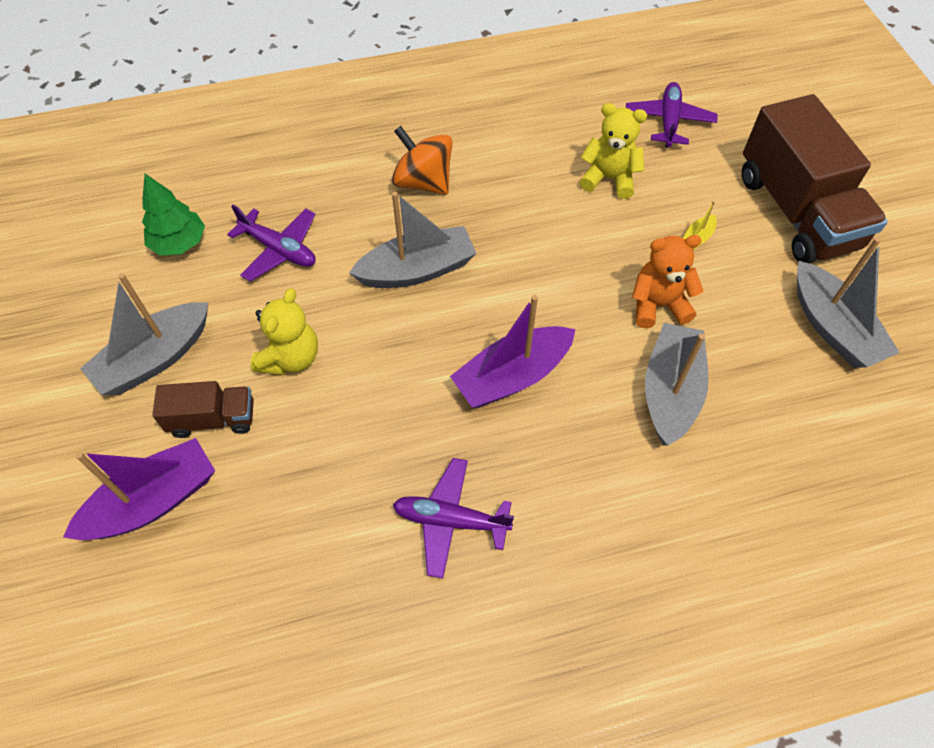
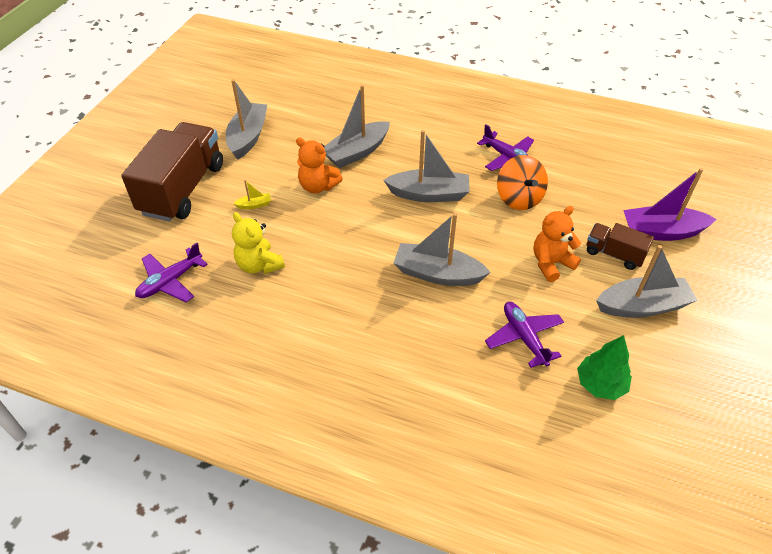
camera: 145 degrees left, 10 degrees down
(291, 358) = (551, 263): yellow teddy bear -> orange teddy bear
(423, 182) = (384, 333): orange spinning top -> orange spinning top (519, 198)
(512, 376) = (429, 194): purple boat -> grey boat

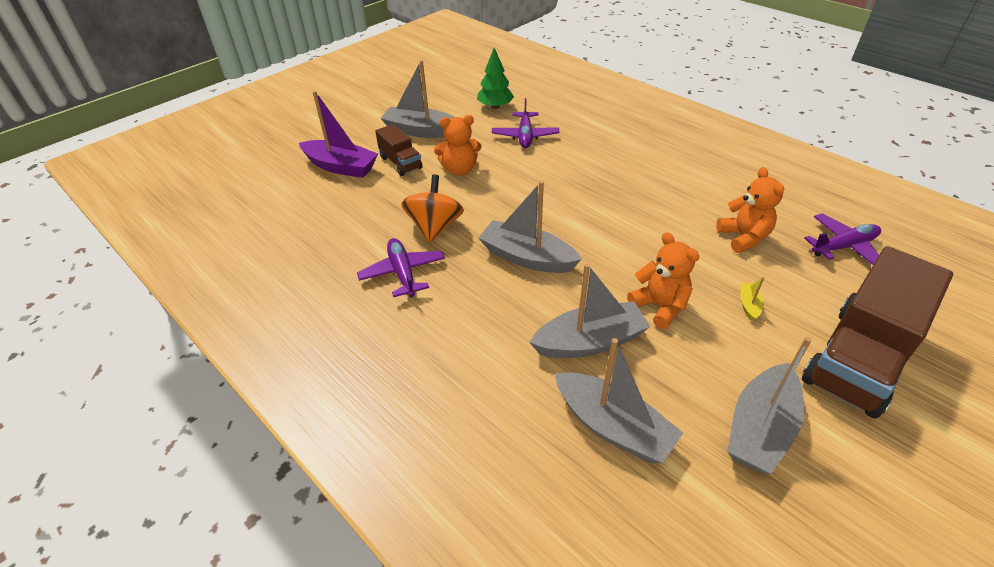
camera: 155 degrees left, 5 degrees down
(254, 205) = (749, 305): yellow boat -> yellow boat turned 90 degrees clockwise
(259, 265) = (743, 237): yellow teddy bear -> orange teddy bear
(437, 274) = (565, 187): grey boat -> grey boat (612, 427)

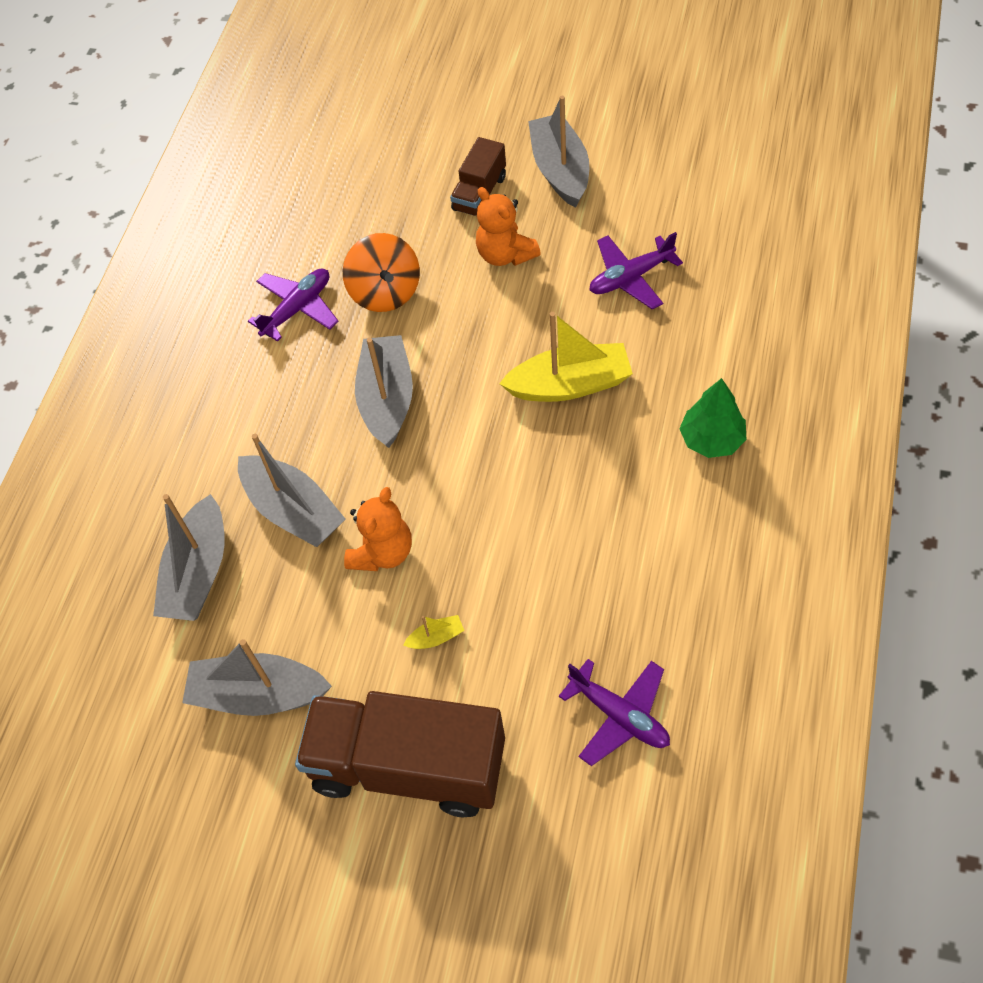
camera: 65 degrees right, 15 degrees up
(341, 167) = (433, 147): purple boat -> none
(434, 227) = (385, 292): orange spinning top -> orange spinning top turned 90 degrees clockwise
(495, 106) = (680, 209): green tree -> green tree (712, 440)
(582, 181) = (570, 385): none -> yellow boat
(743, 237) = (565, 597): orange teddy bear -> none

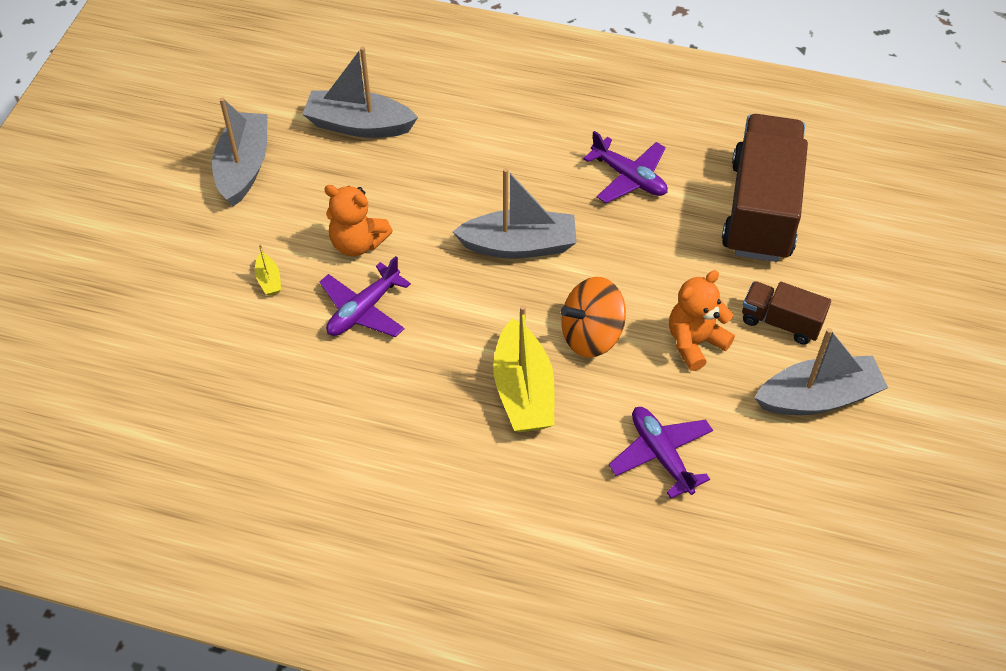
camera: 85 degrees right, 5 degrees down
(293, 510) = (408, 182): grey boat -> none
(385, 292) = (647, 243): orange spinning top -> orange spinning top (591, 335)
(408, 766) = (160, 261): brown truck -> brown truck (760, 210)
(619, 715) = (167, 408): purple plane -> purple plane (363, 310)
(712, 440) = (443, 511): green tree -> none

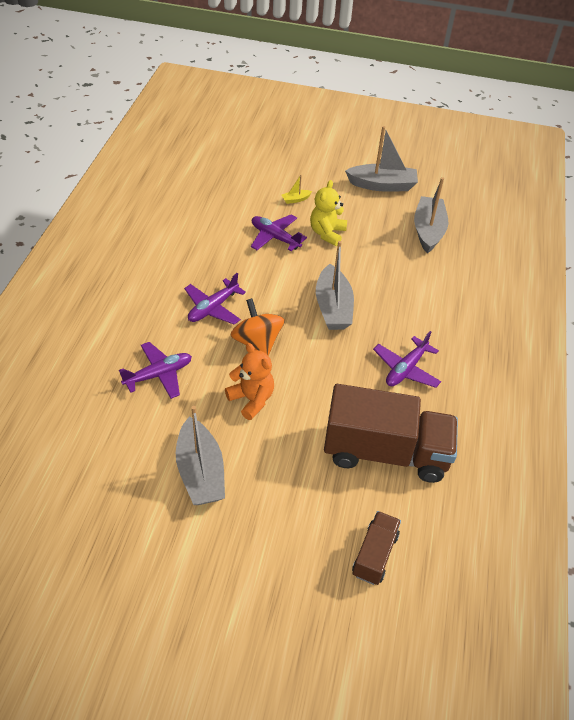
camera: 85 degrees right, 5 degrees down
(357, 243) = (327, 233): orange teddy bear -> yellow teddy bear
(523, 391) = (213, 308): yellow boat -> purple plane
(780, 322) = (271, 454): brown truck -> brown truck (374, 554)

